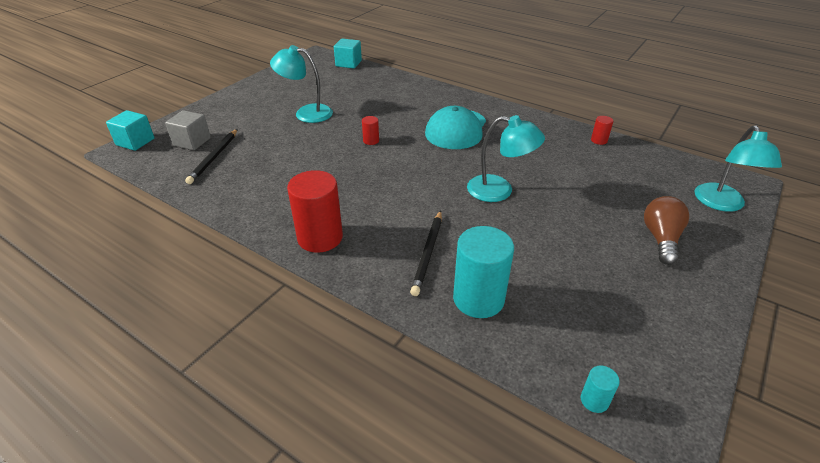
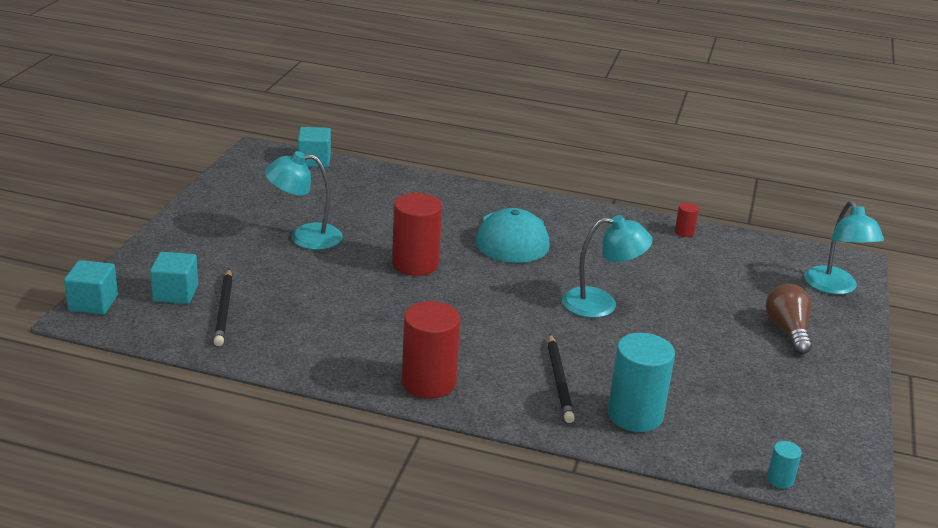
camera: 20 degrees left, 10 degrees down
(192, 142) = (175, 293): grey cube -> turquoise cube
(371, 141) = (415, 264): red cylinder -> red cylinder, size x2.21

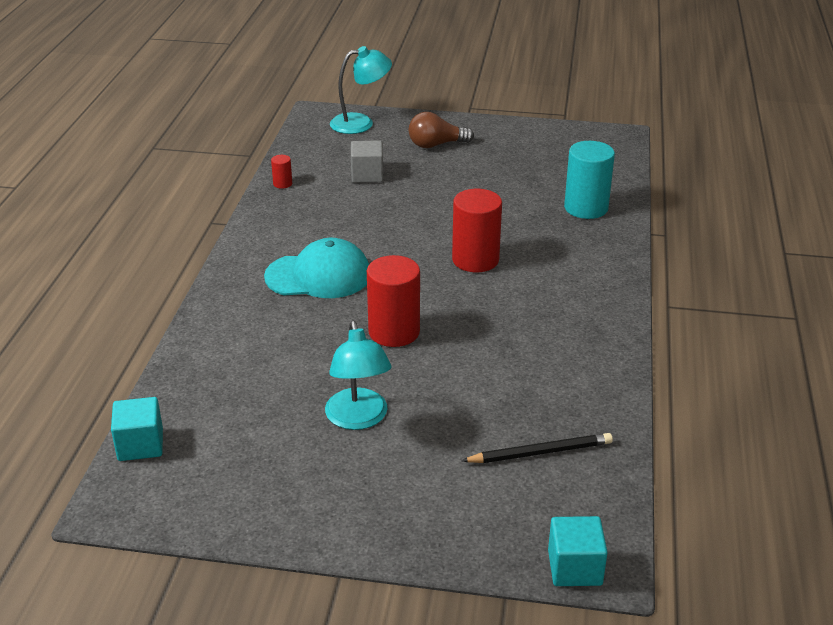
camera: 95 degrees left, 5 degrees up
(175, 293) = (523, 499): turquoise cube -> none
(429, 382) = (597, 304): red cylinder -> red cylinder (475, 260)
(559, 380) = (558, 241): black pencil -> none
(601, 304) = (429, 224): turquoise lamp -> none
(706, 279) = (367, 175): none -> grey cube
(780, 480) = (626, 157): turquoise cylinder -> none

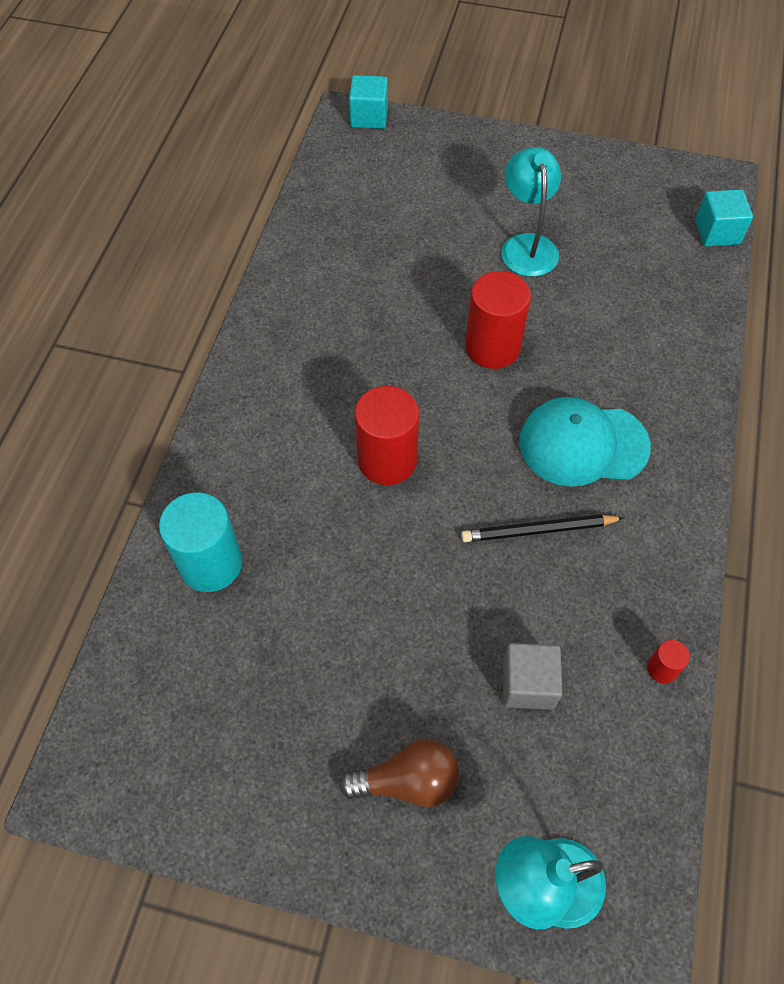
camera: 175 degrees left, 25 degrees up
(540, 452) = (371, 203): black pencil -> black pencil (539, 530)

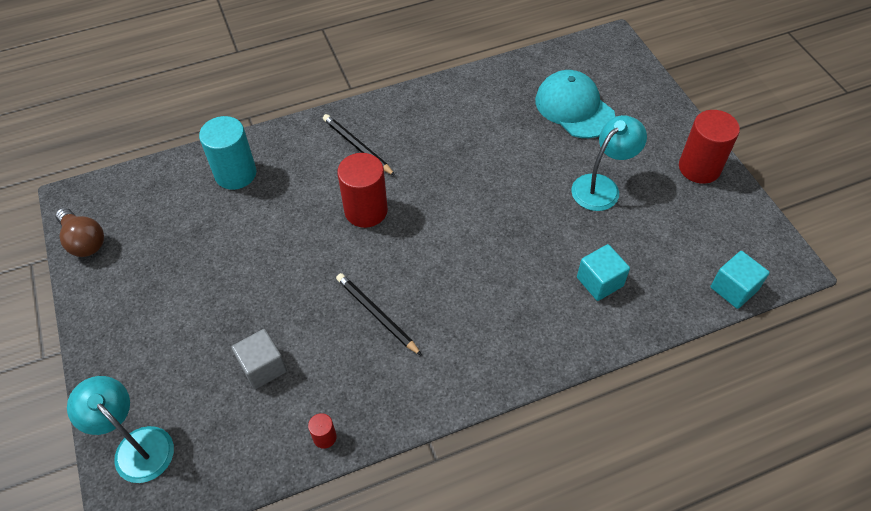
camera: 55 degrees right, 5 degrees down
(284, 415) = (357, 146): none -> black pencil
(369, 117) = (624, 50): turquoise cube -> turquoise cube (599, 282)
(408, 781) = (162, 340): brown light bulb -> brown light bulb (84, 241)
(492, 347) = (498, 214): red cylinder -> red cylinder (699, 168)
(583, 444) = (464, 304): turquoise cap -> turquoise cap (574, 108)

